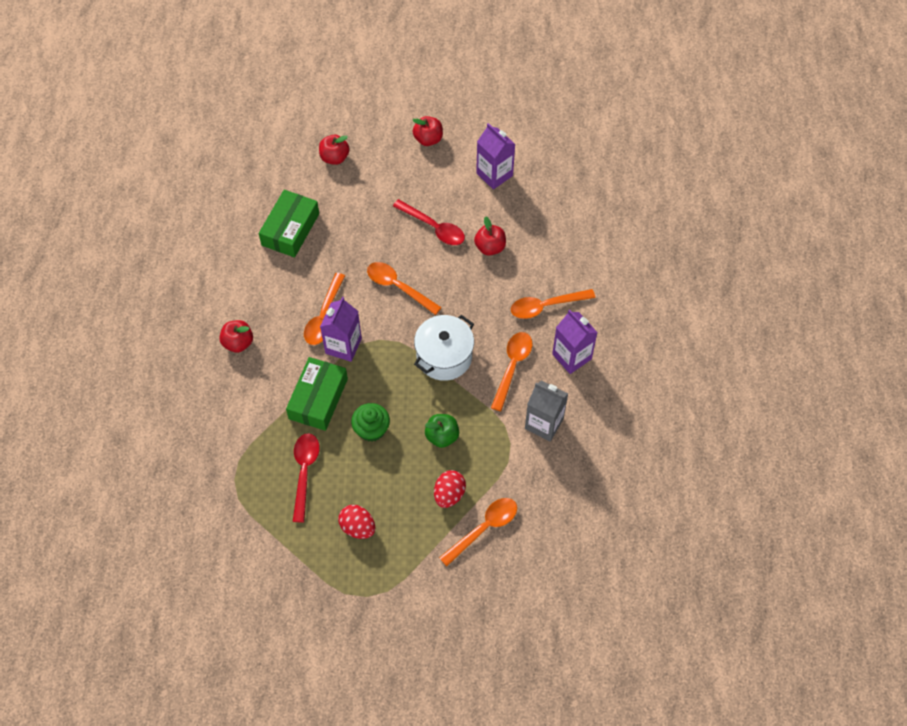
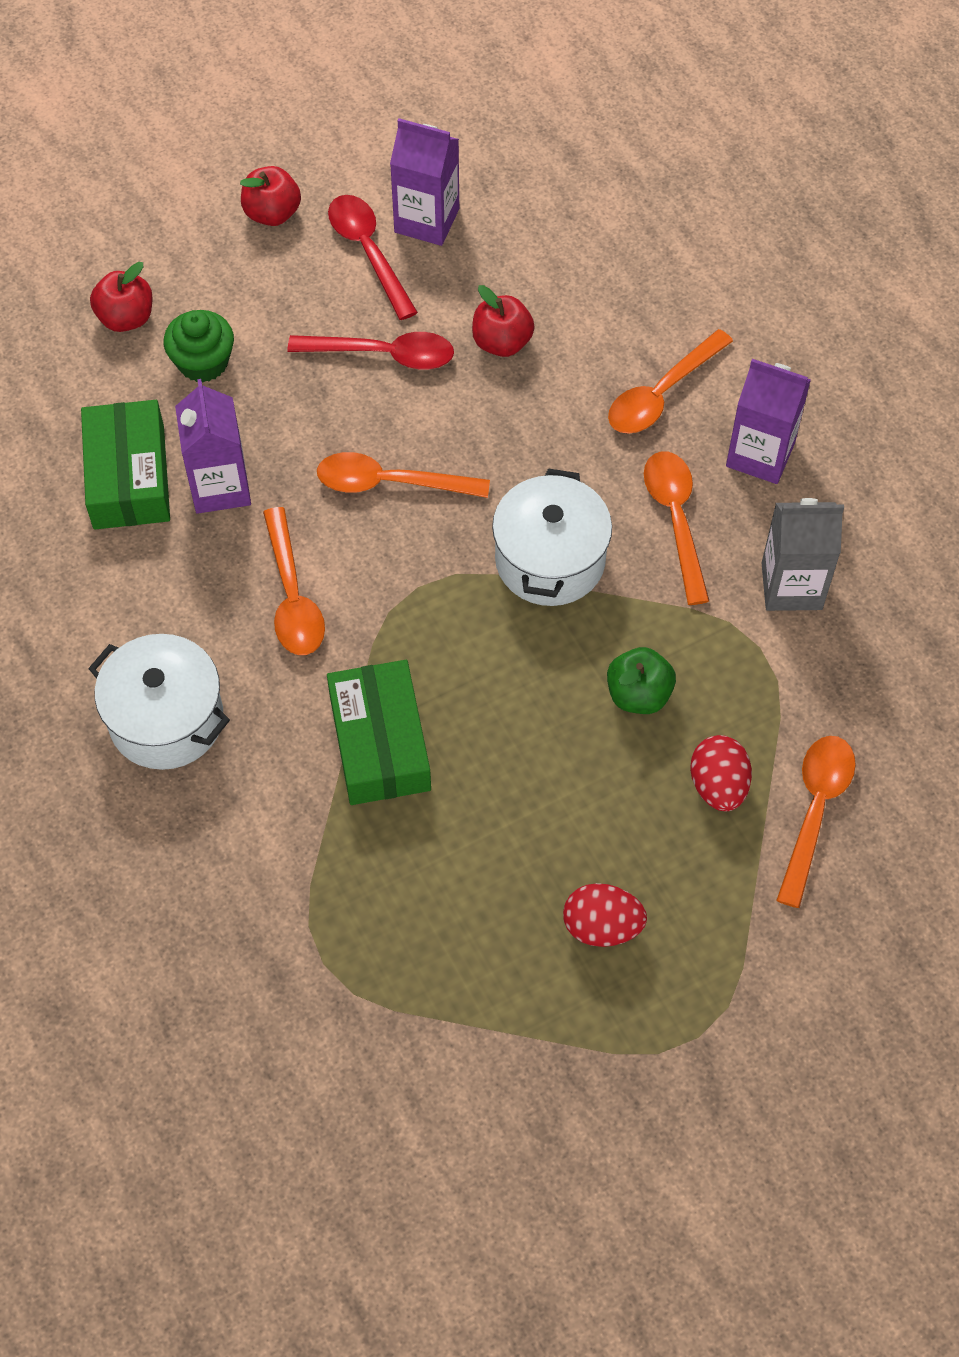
camera: 30 degrees left, 0 degrees up
(238, 343) = (166, 719): red apple -> white pot
(304, 472) = (443, 882): red spoon -> red spoon (368, 252)
(343, 346) = (362, 629): purple carton -> purple carton (220, 487)
(371, 429) = (509, 746): green cupcake -> green cupcake (203, 362)

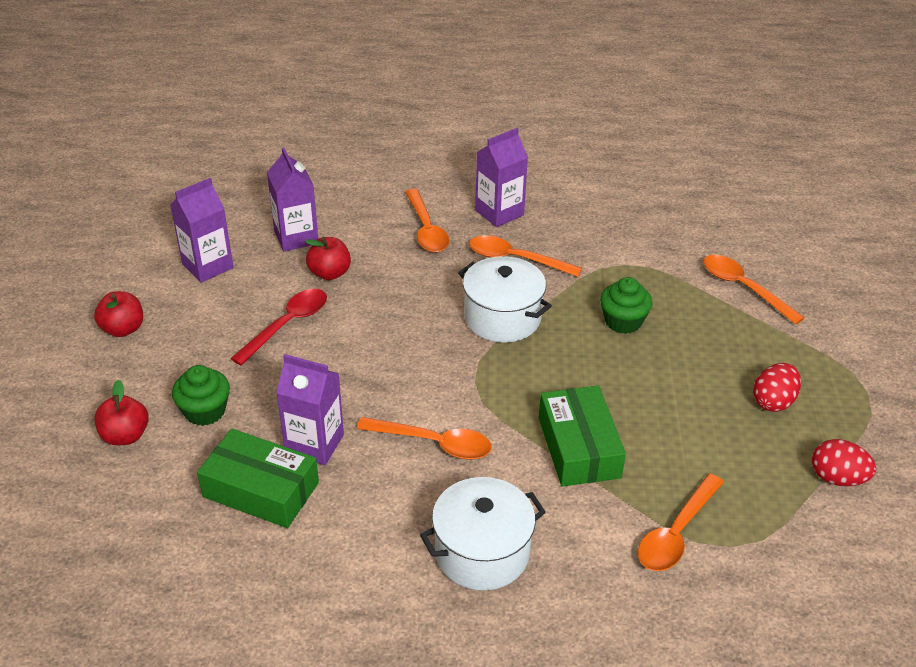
camera: 60 degrees left, 20 degrees down
(368, 252) = (203, 299): red spoon -> none
(379, 742) = (578, 447): green box -> green box turned 60 degrees clockwise
(390, 483) = (386, 361): orange spoon -> orange spoon (676, 533)
(542, 271) = (296, 237): none -> purple carton
(638, 694) = (623, 321): green apple -> green cupcake
(718, 785) = (705, 316): red egg -> red egg (837, 478)
(791, 586) = (593, 237): grey carton -> none

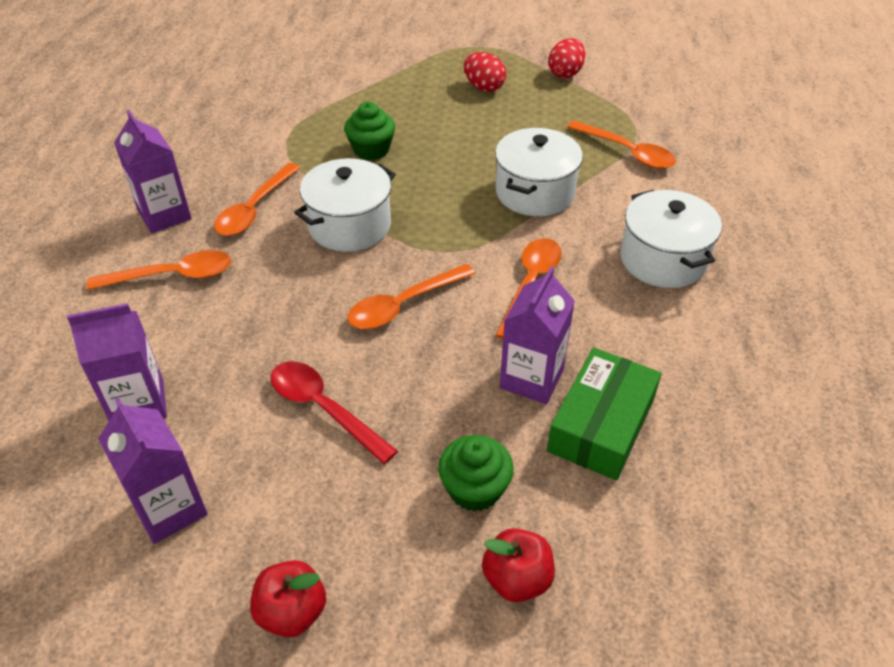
camera: 85 degrees left, 5 degrees up
(329, 273) = (230, 367): red apple -> none
(578, 447) = (535, 192): green box -> white pot
(743, 288) = (340, 80): orange spoon -> orange spoon (403, 305)

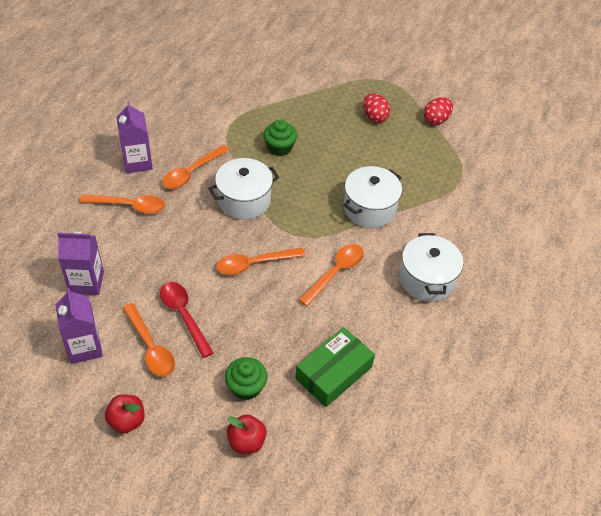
camera: 15 degrees right, 5 degrees up
(531, 378) = (307, 333): purple carton -> none
(627, 152) = (446, 194): orange spoon -> orange spoon (150, 347)

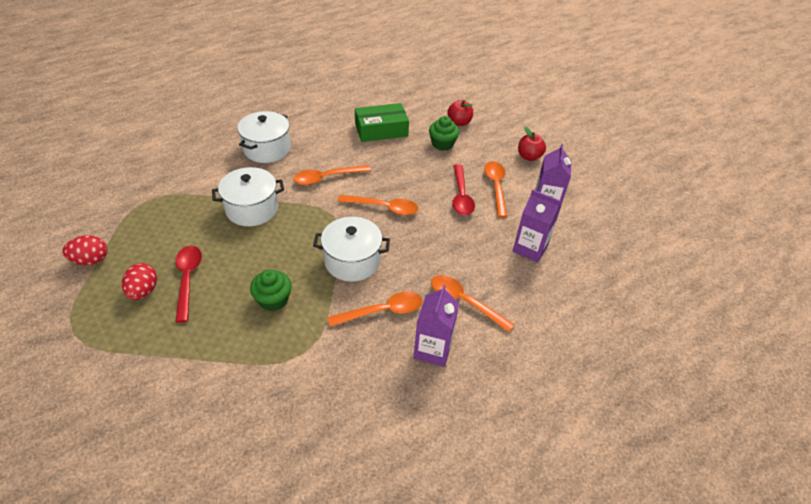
camera: 150 degrees left, 5 degrees down
(354, 136) = (188, 279): none -> red spoon

